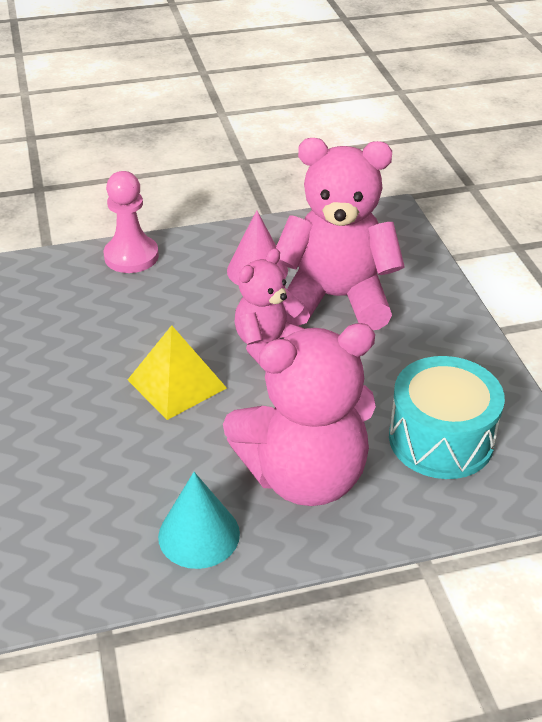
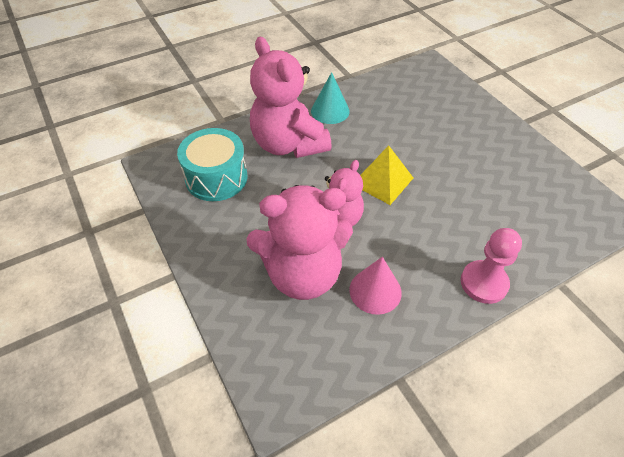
camera: 165 degrees right, 10 degrees up
(305, 476) = (288, 144): pink teddy bear -> pink teddy bear turned 90 degrees counterclockwise

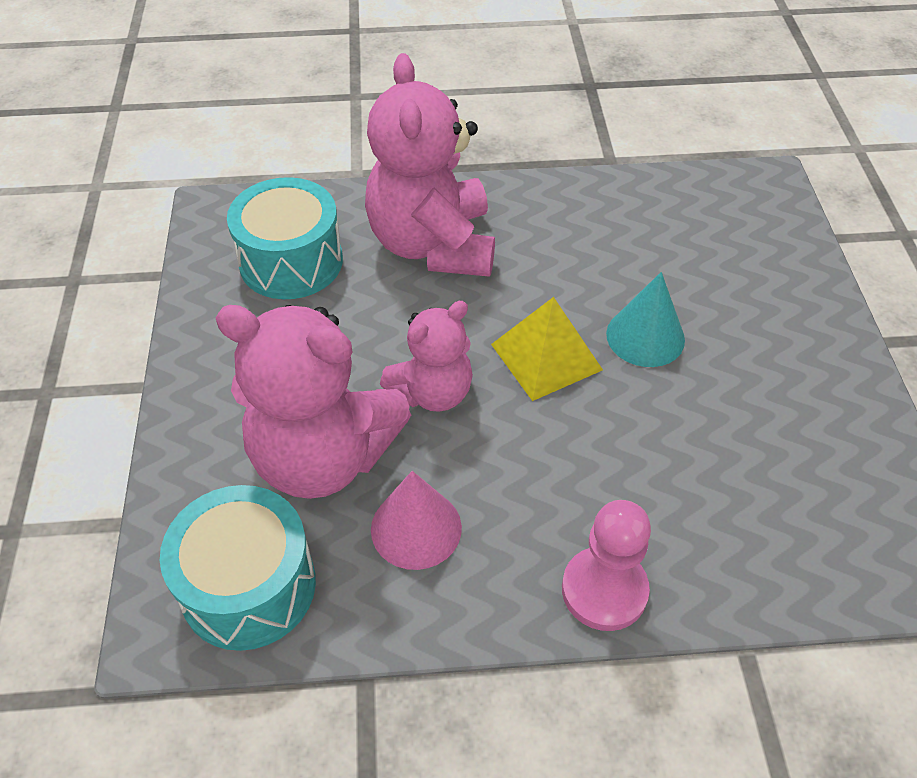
camera: 25 degrees right, 0 degrees up
(307, 358) = (248, 586): none -> turquoise drum
(330, 111) = (536, 211): turquoise cone -> turquoise cone (645, 336)

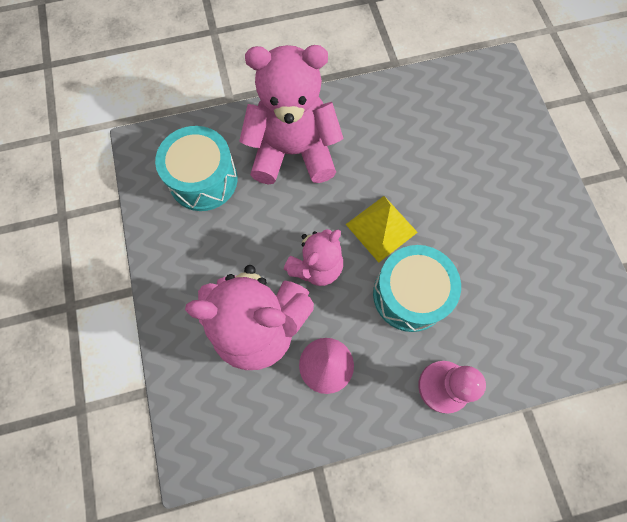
camera: 10 degrees left, 20 degrees up
(248, 586) = (235, 422): turquoise drum -> turquoise drum (409, 295)
(433, 245) = (293, 152): pink teddy bear -> pink teddy bear turned 105 degrees clockwise
(645, 336) = (439, 203): turquoise cone -> none

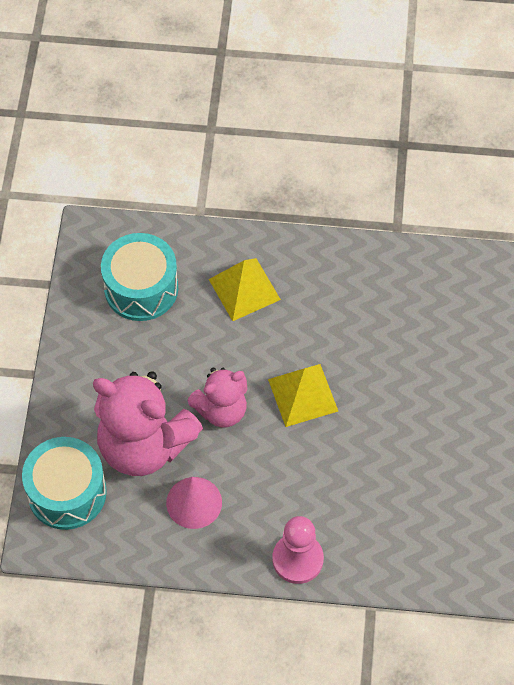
camera: 20 degrees right, 10 degrees down
(293, 152) = (244, 289): pink teddy bear -> yellow pyramid
(409, 295) = (303, 467): turquoise drum -> turquoise drum (67, 492)

